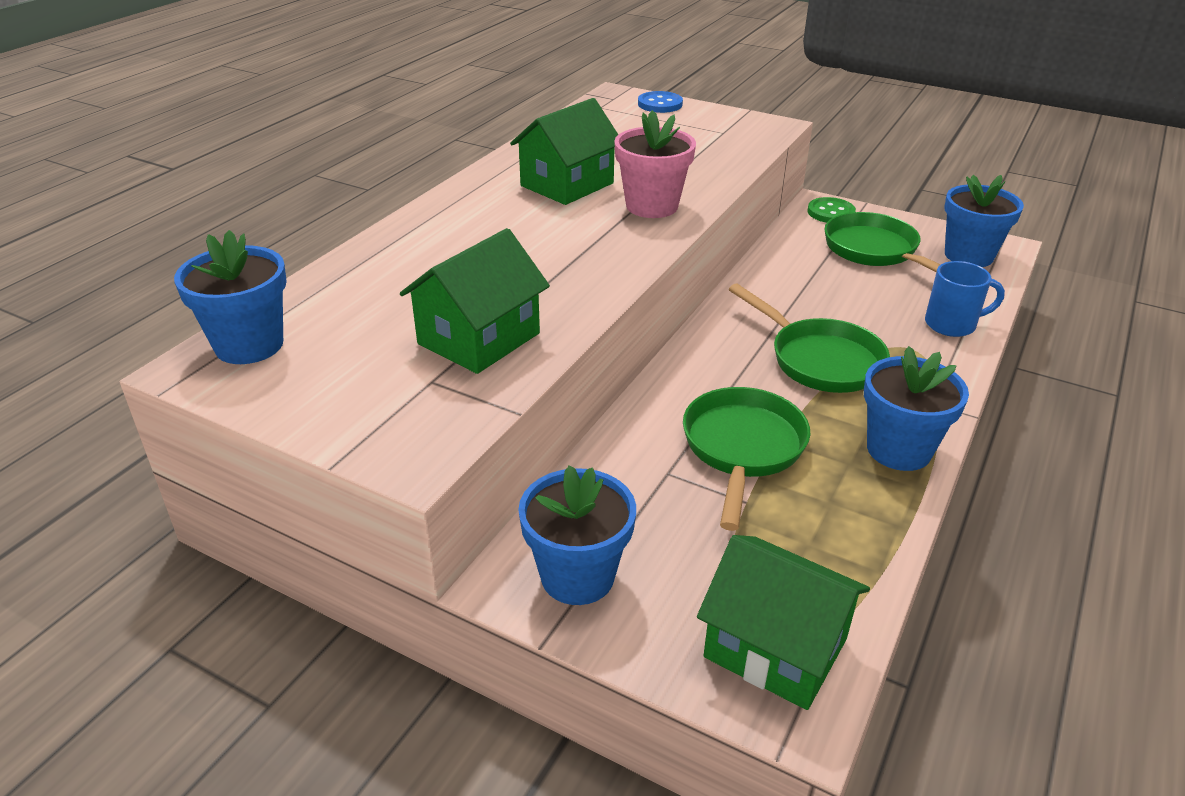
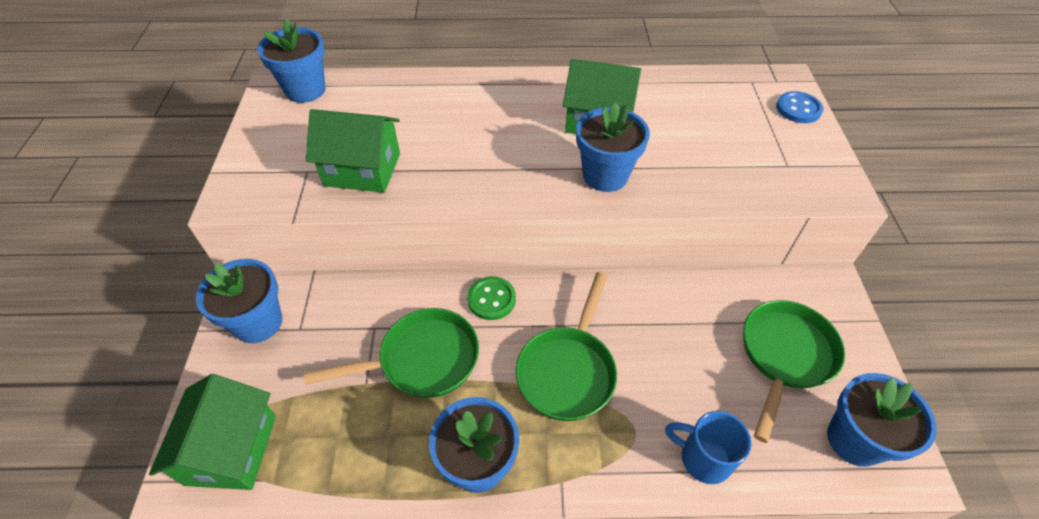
camera: 60 degrees right, 15 degrees up
(652, 206) = (605, 175): pink flower pot -> blue flower pot
(830, 212) = (825, 299): green button -> green button (491, 299)
(952, 324) = (703, 458): blue mug -> blue mug turned 150 degrees clockwise

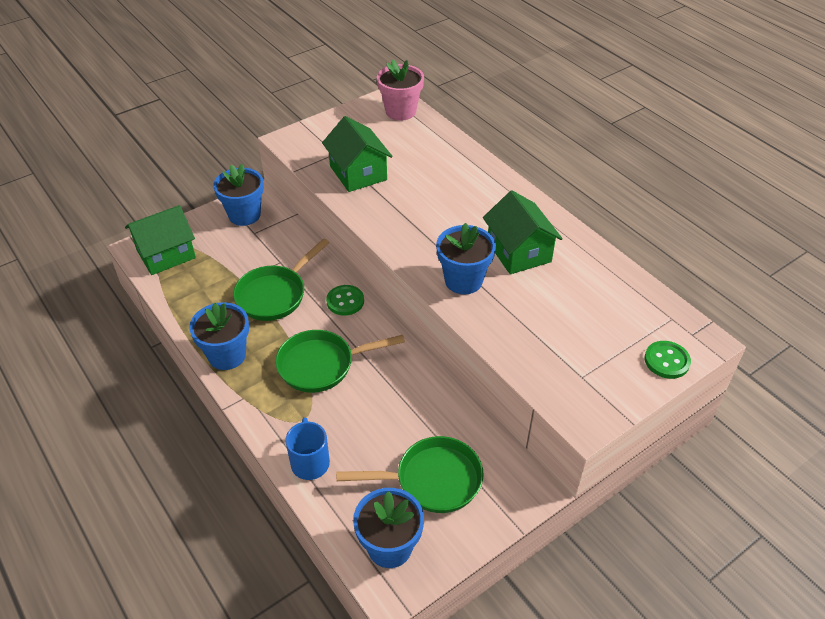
camera: 55 degrees right, 5 degrees down
(305, 90) = (400, 111): blue flower pot -> pink flower pot
(422, 360) = (275, 294): green pan -> green pan turned 90 degrees clockwise
(798, 109) = (666, 361): blue button -> green button

